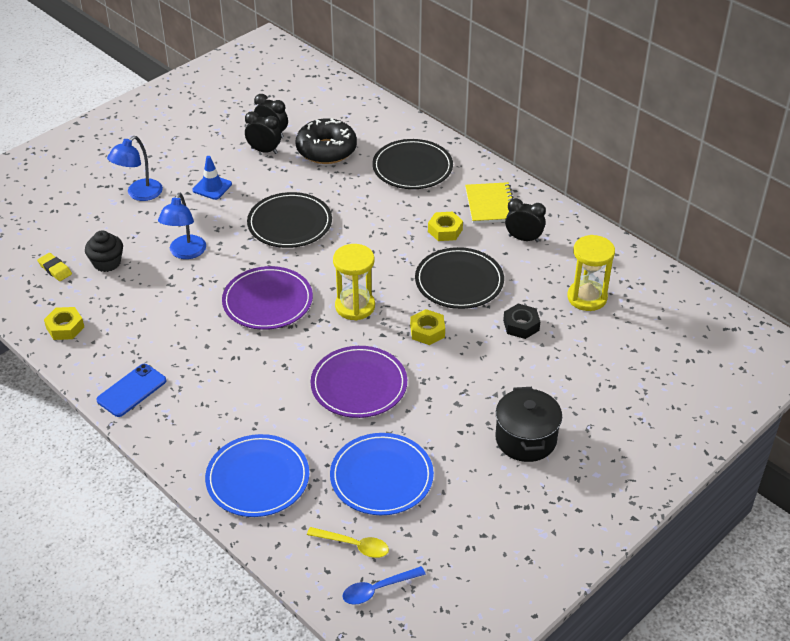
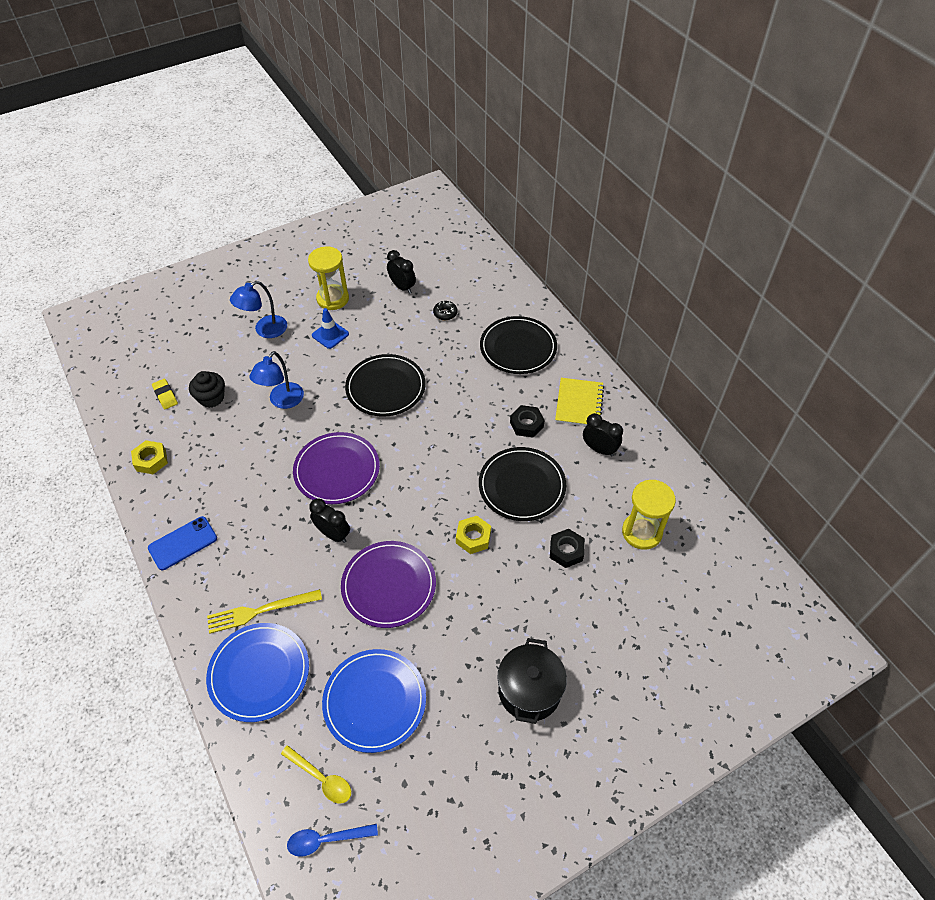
camera: 15 degrees right, 10 degrees up
(237, 430) = (260, 611): none -> yellow fork
(264, 151) = (389, 304): black clock -> black clock (333, 534)
(326, 150) = (445, 313): black donut -> black donut, size x0.42
(355, 306) = (414, 493): yellow hourglass -> yellow hourglass (333, 299)
(445, 230) = (526, 424): yellow nut -> black nut

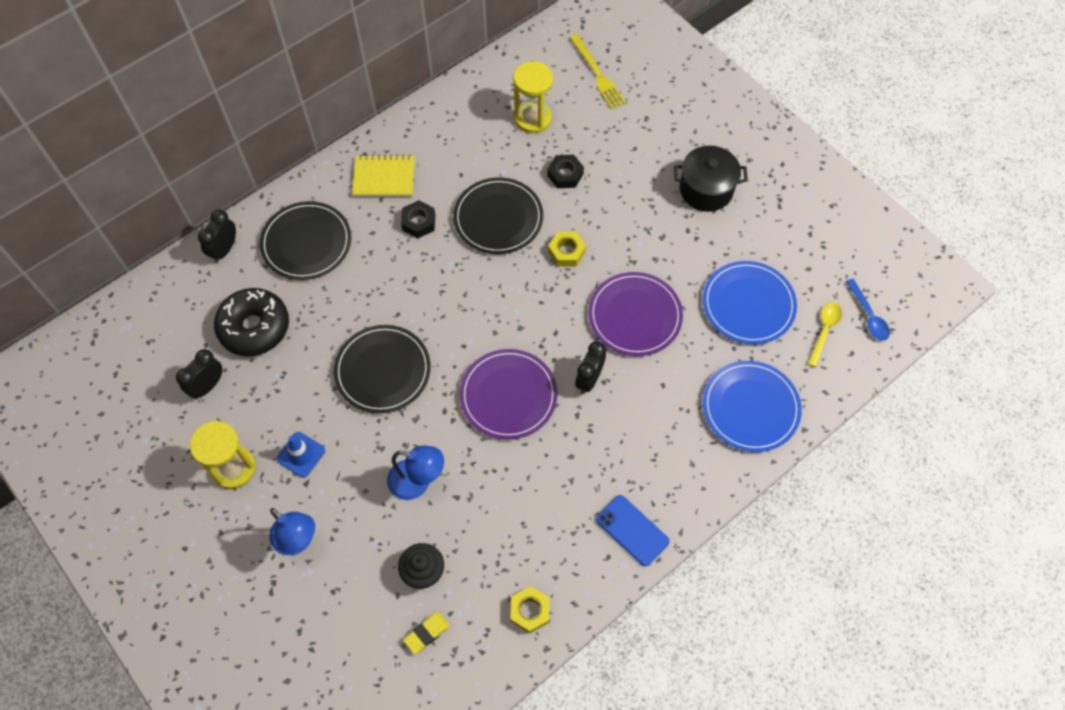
camera: 100 degrees left, 10 degrees up
(260, 611) = (689, 425): yellow fork -> yellow fork (597, 74)
(445, 313) = (254, 327): black donut -> black donut, size x2.37
(599, 449) = (442, 156): black clock -> black clock (224, 250)

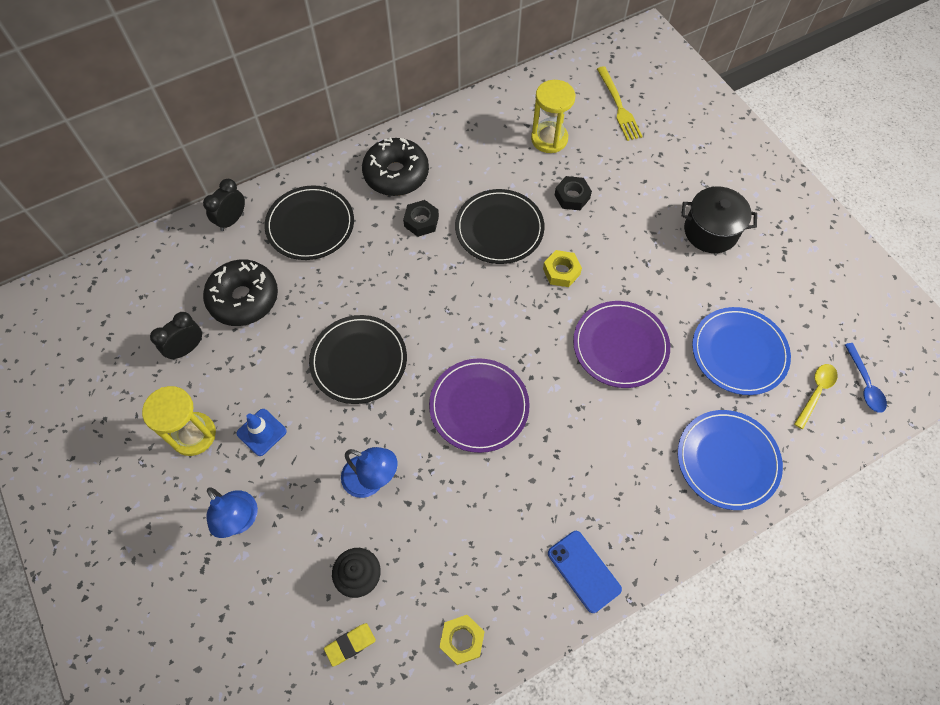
camera: 10 degrees right, 0 degrees up
(384, 177) = (396, 174): yellow notebook -> black donut
(589, 379) = (563, 403): black clock -> none

